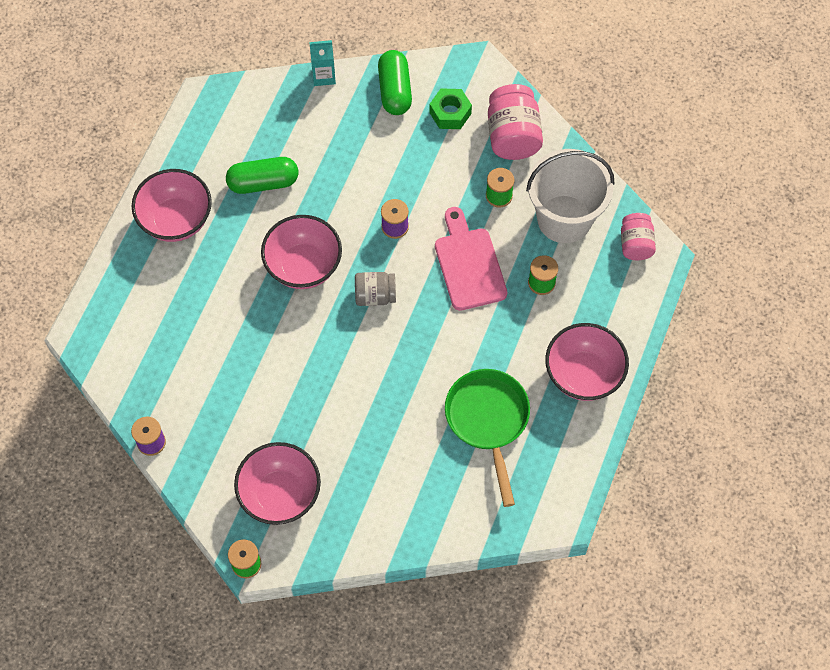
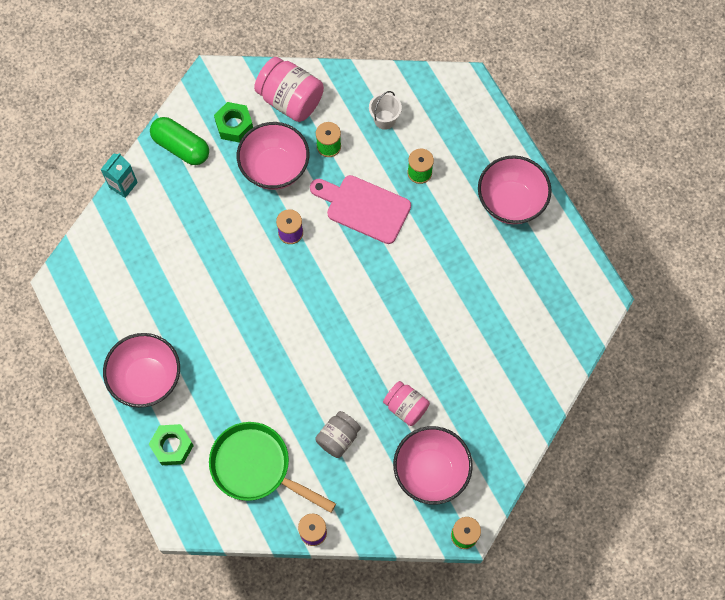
camera: 50 degrees left, 5 degrees up
(136, 282) = (172, 446): none -> green nut
(263, 182) = (172, 294): green capsule -> none
(303, 266) = (266, 318): pink bowl -> pink bowl (275, 168)
(375, 295) = (333, 288): grey jar -> grey jar (338, 438)
(488, 421) = (492, 289): green pan -> green pan (256, 467)
(564, 219) = (384, 119): white bucket -> white bucket, size x0.44
(635, 244) = (443, 91): pink jar -> pink jar (405, 407)

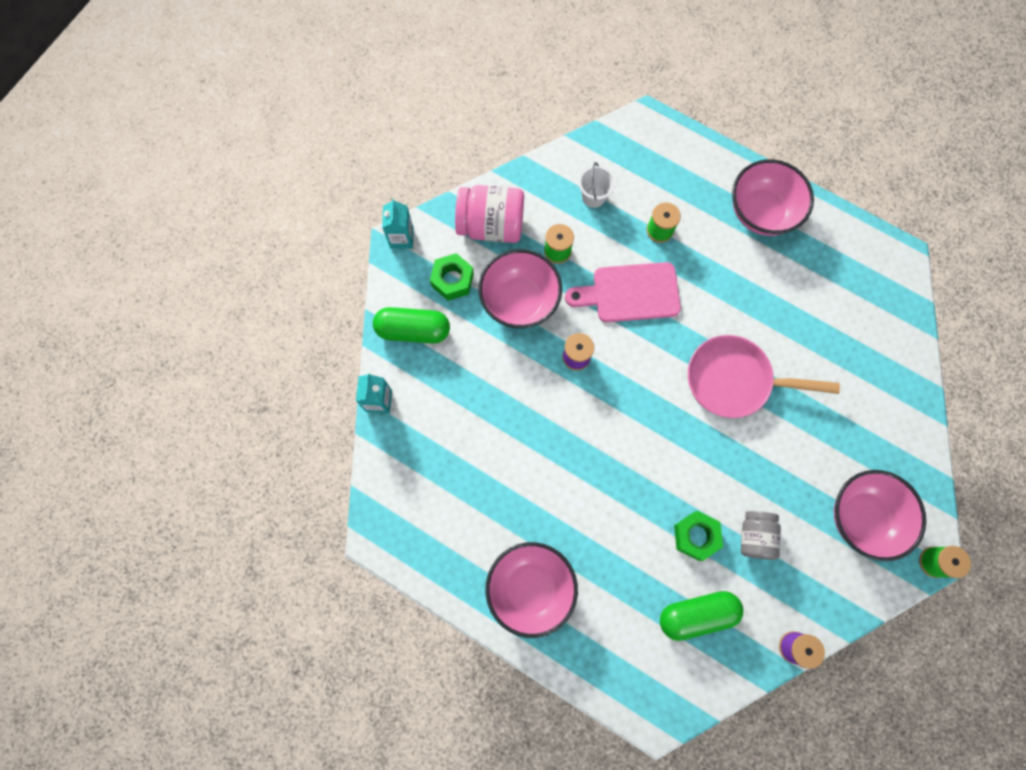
camera: 30 degrees left, 5 degrees up
(172, 446) = (601, 643): green nut -> green nut (695, 536)
(216, 74) = (402, 238): none -> turquoise carton
(256, 467) = (697, 614): green pan -> green capsule
(401, 317) = (734, 380): none -> pink pan
(405, 407) = (797, 467): pink jar -> none

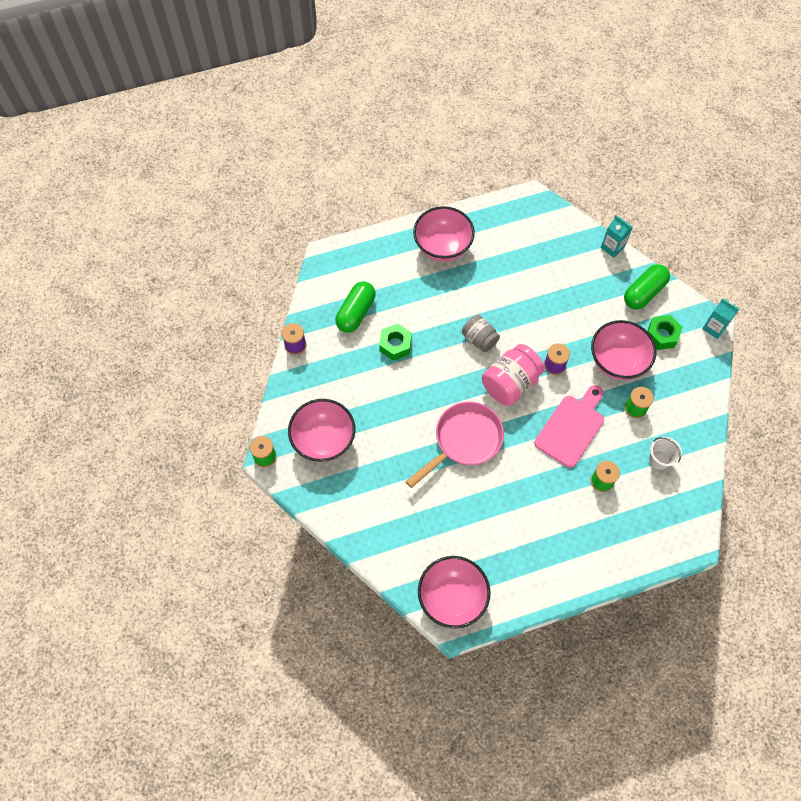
camera: 130 degrees right, 10 degrees down
(491, 225) = (684, 383): pink jar -> pink jar (510, 384)
(755, 536) = (367, 374): grey jar -> grey jar (479, 339)
(761, 213) = (563, 558): pink bowl -> pink bowl (452, 598)

